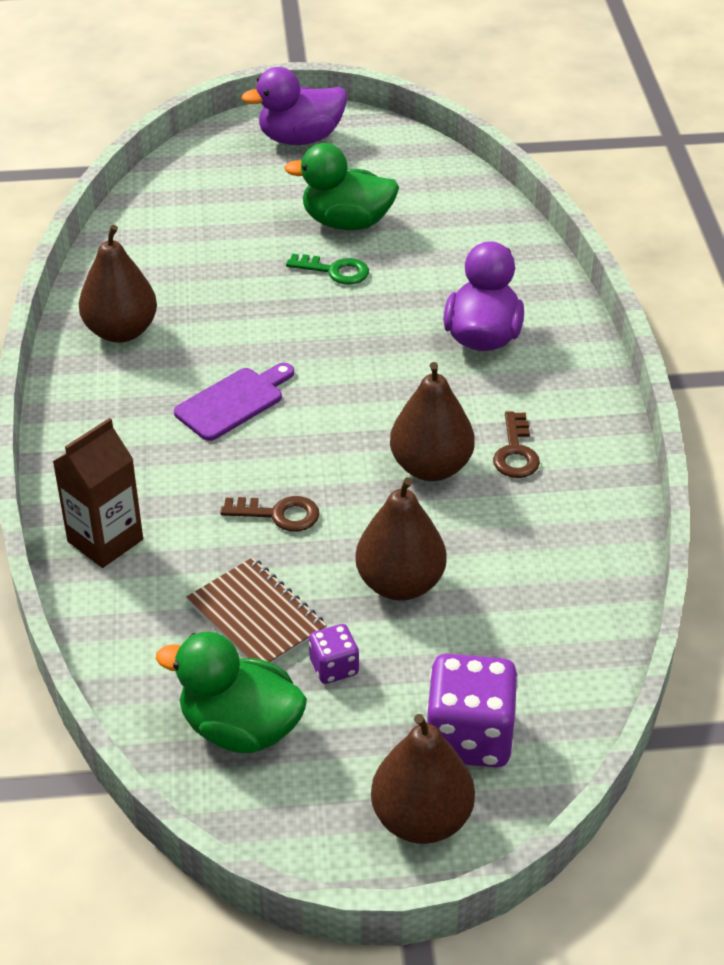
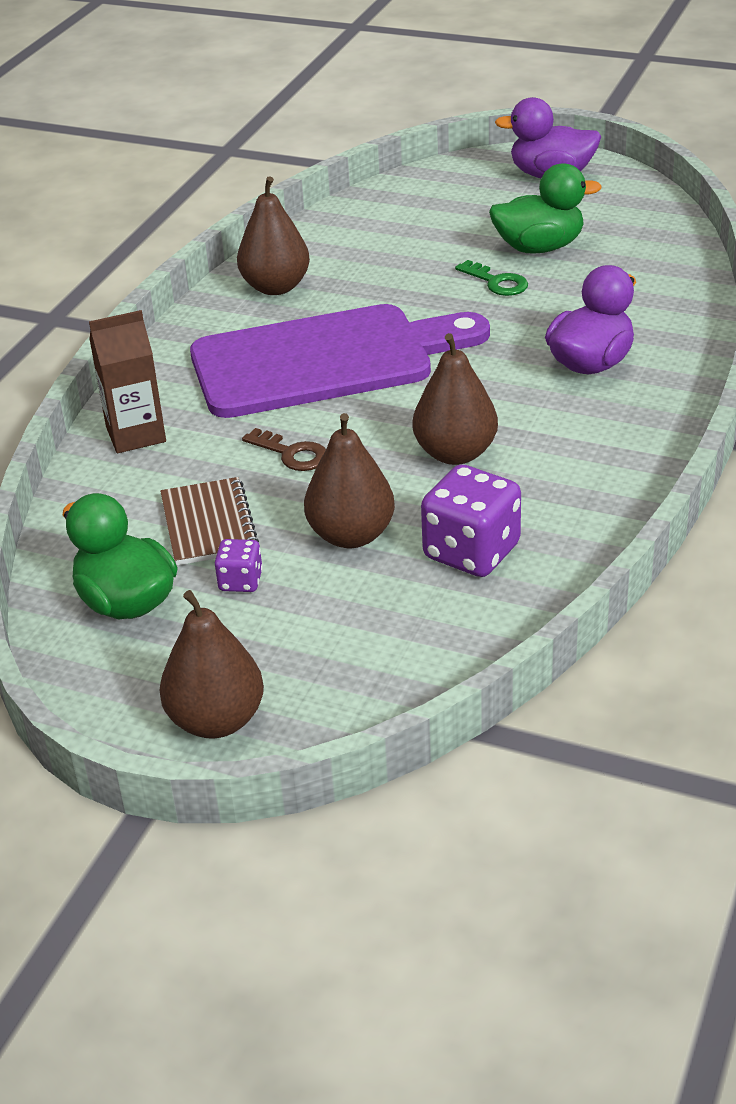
camera: 30 degrees right, 5 degrees down
(233, 402) = (324, 360): purple cutting board -> purple cutting board, size x2.34
(347, 222) = (539, 247): green duck -> green duck turned 135 degrees clockwise
(469, 737) = (311, 672): purple dice -> purple dice (471, 552)
(515, 452) = (544, 462): brown key -> none

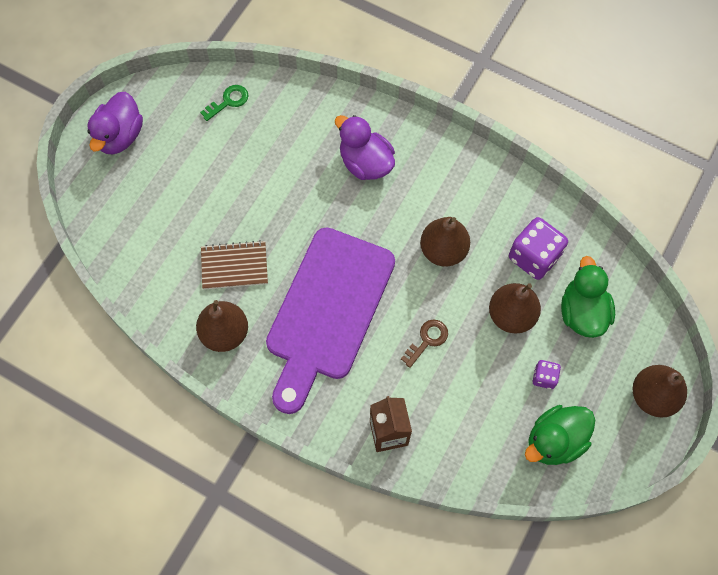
camera: 85 degrees left, 30 degrees up
(208, 524) = (489, 392): brown notebook -> brown notebook (234, 266)
(324, 360) = (327, 311): purple cutting board -> purple cutting board turned 150 degrees counterclockwise
(497, 282) = (257, 196): green key -> green key (228, 101)
(539, 247) = (219, 163): green duck -> green duck (582, 312)

